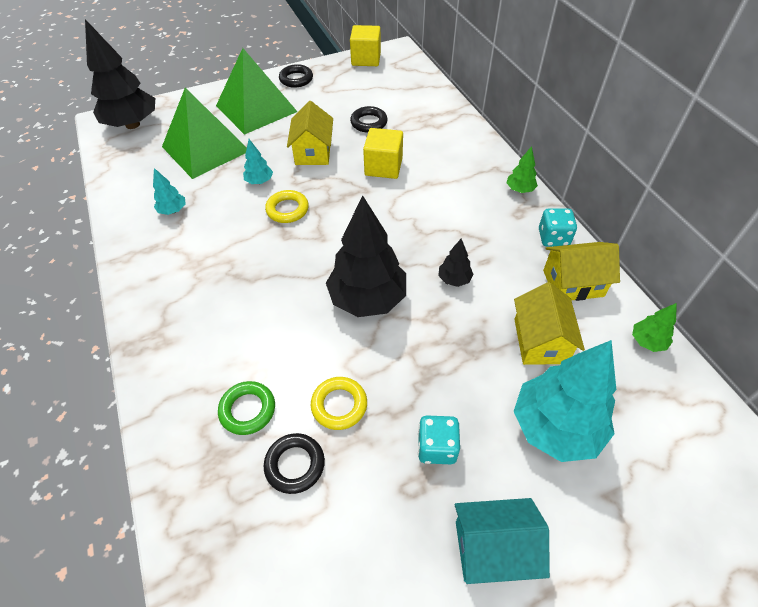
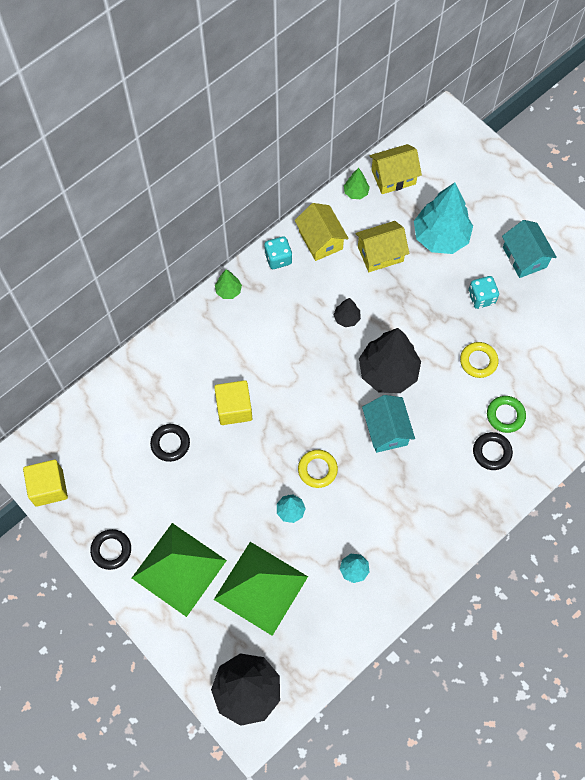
camera: 110 degrees left, 15 degrees up
(295, 465) = (526, 372): black ring -> black ring (492, 452)
(297, 276) = (386, 430): none -> turquoise house
(313, 152) = (233, 479): yellow house -> yellow house (393, 177)

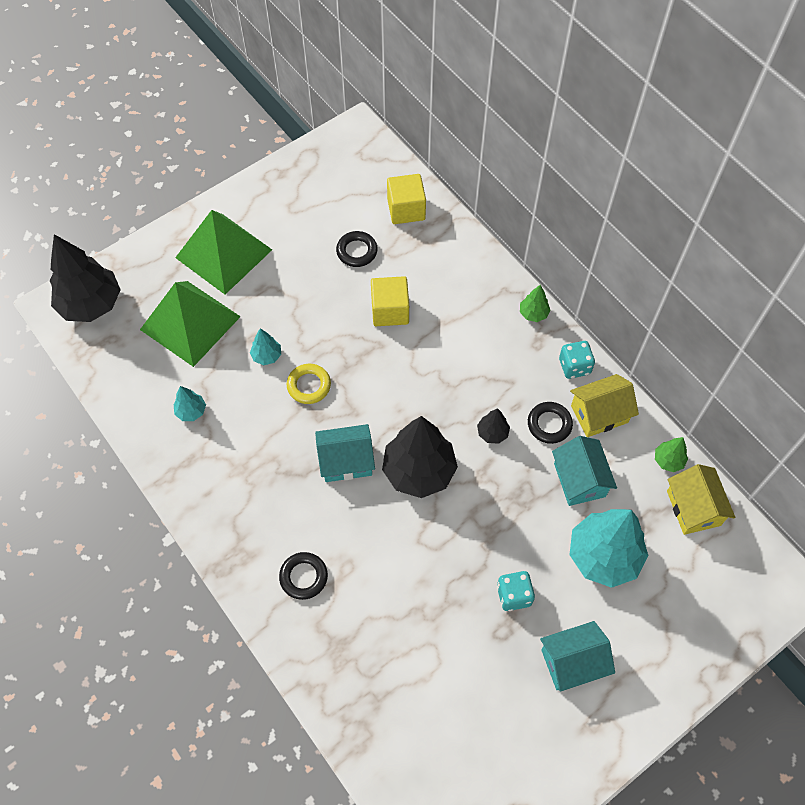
camera: 95 degrees right, 5 degrees down
(49, 487) = (324, 151): yellow cube -> yellow cube (406, 209)
(111, 550) = (253, 199): black ring -> black ring (549, 424)
(380, 254) = (579, 480): yellow house -> turquoise house
(478, 361) = (425, 578): yellow ring -> none
(505, 415) = (349, 601): green ring -> none

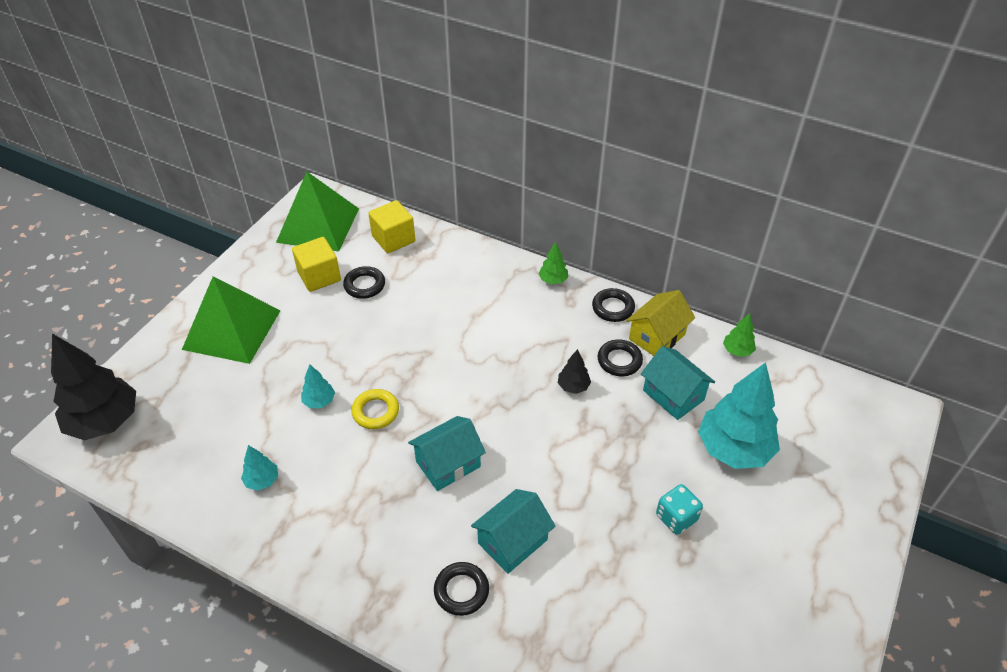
camera: 25 degrees left, 15 degrees down
(190, 323) = (224, 401): green pyramid -> green pyramid (318, 225)
(390, 311) = (422, 322): yellow cube -> yellow cube (319, 276)
(419, 471) = (524, 445): black tree -> none
(572, 662) = (766, 554): turquoise house -> turquoise house (512, 541)
(574, 366) = (613, 308): turquoise dice -> black ring
(693, 508) = (782, 380): yellow house -> none

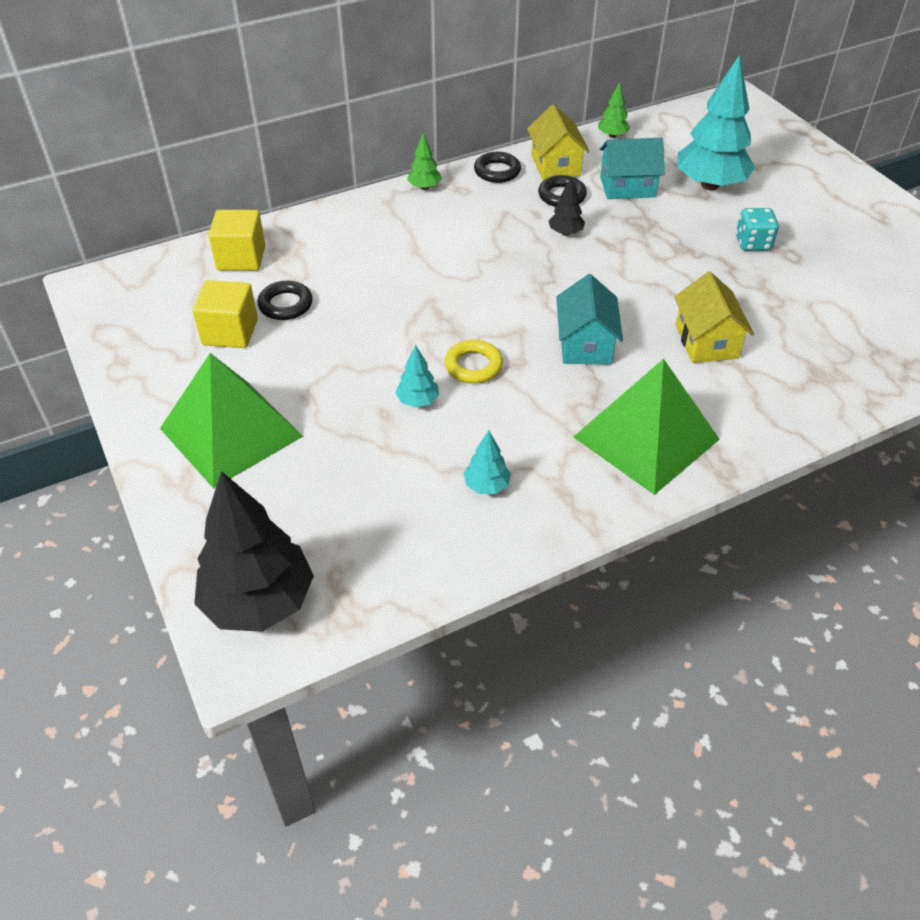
camera: 55 degrees left, 0 degrees up
(318, 225) = (145, 302): green pyramid -> green pyramid (646, 438)
(461, 591) = (736, 394): black ring -> none
(512, 541) = (706, 341): turquoise house -> yellow house

